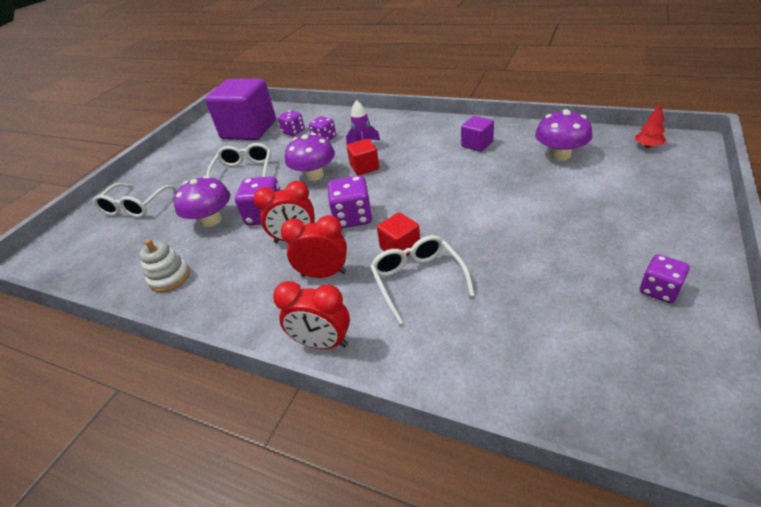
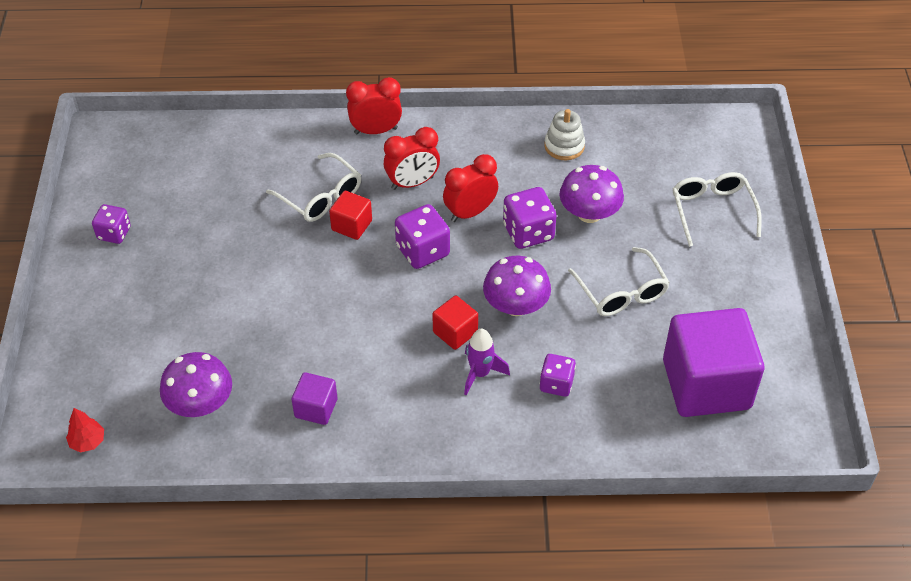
camera: 150 degrees right, 10 degrees up
(293, 131) = (622, 392): purple dice -> none

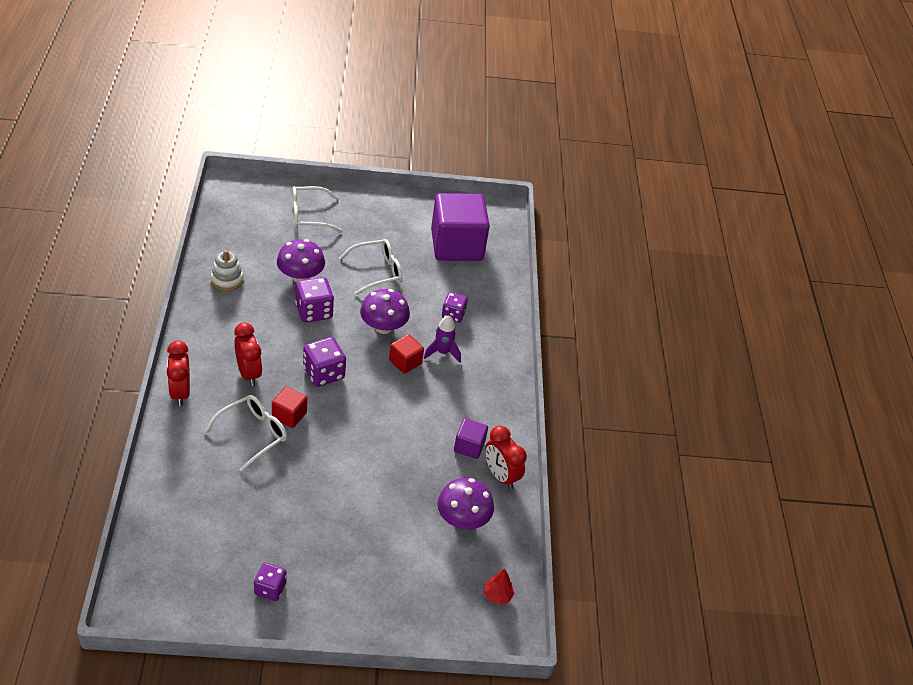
camera: 95 degrees left, 5 degrees down
(470, 212) = (288, 342): red clock -> red clock (500, 476)

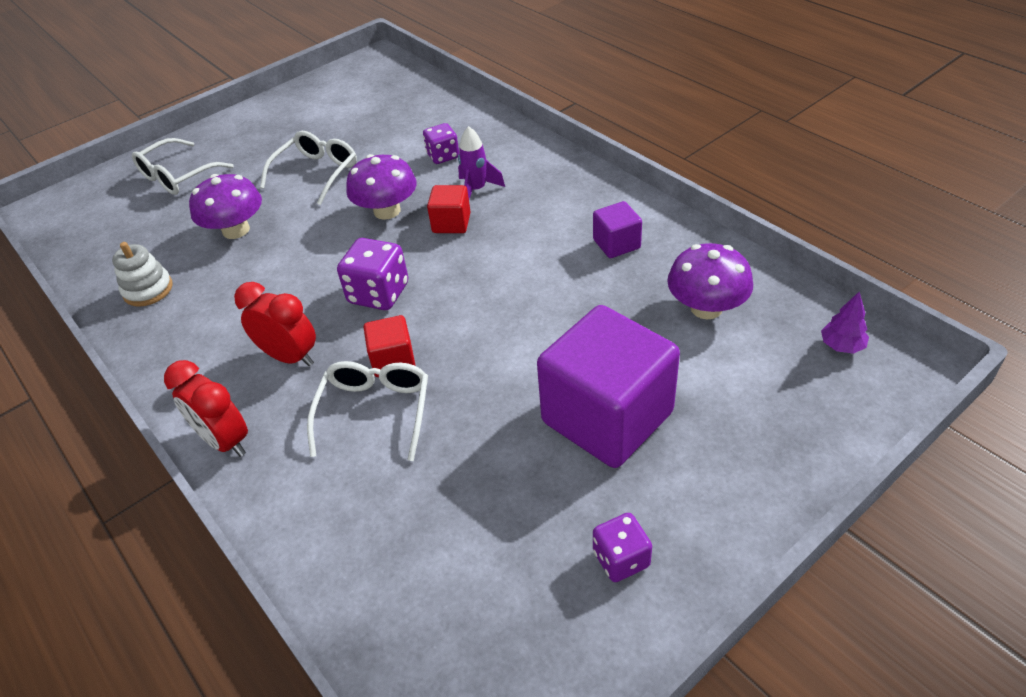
camera: 30 degrees left, 0 degrees up
(314, 311) = (292, 249): purple dice -> none
(457, 245) = (369, 106): purple cube -> purple cube (607, 417)
(497, 595) = (841, 346): red tree -> purple tree
(500, 476) = (681, 244): red clock -> none

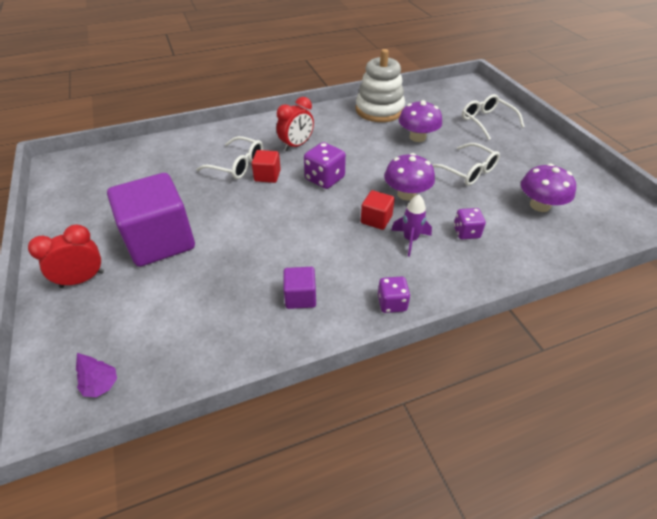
camera: 105 degrees right, 0 degrees up
(148, 290) = (379, 110): white stacking toy -> white stacking toy, size x1.87
(225, 440) = (257, 125): red clock -> red clock (82, 279)
(621, 559) = (84, 220): purple dice -> purple dice (392, 303)
(706, 308) = (200, 321): purple mushroom -> purple mushroom (540, 205)

